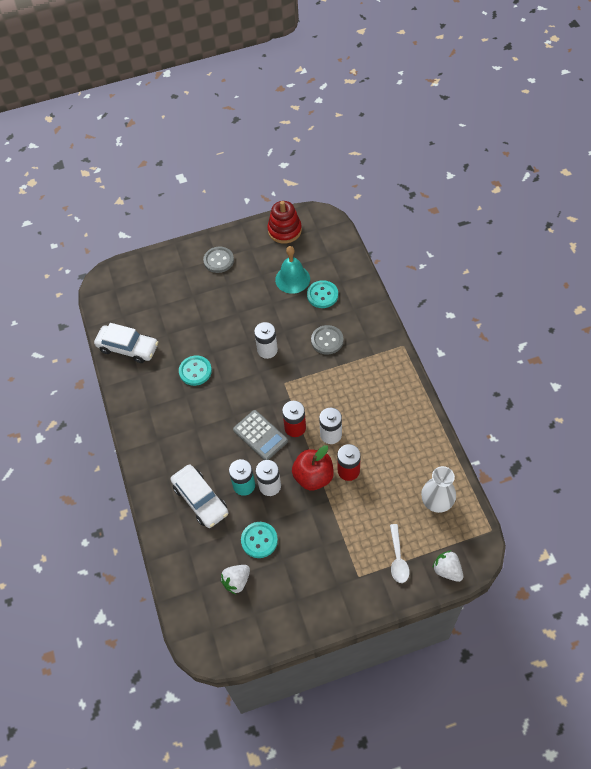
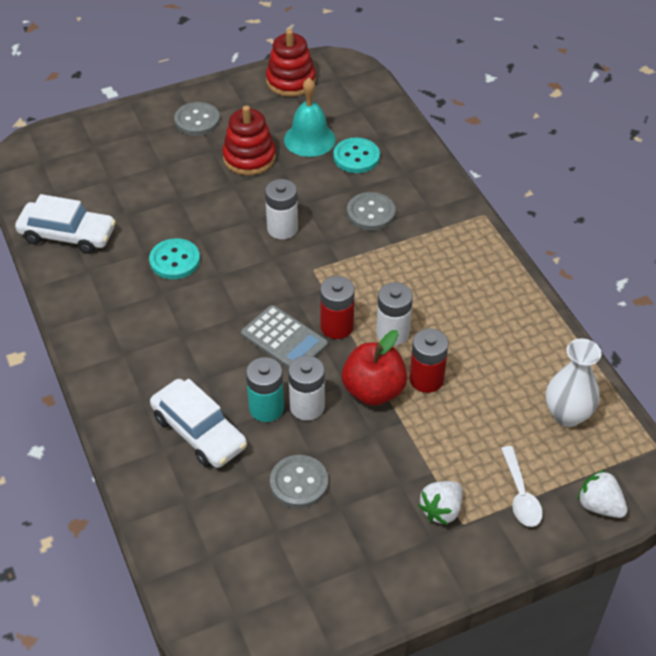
camera: 10 degrees left, 10 degrees down
(236, 581) = (269, 543): white strawberry -> white strawberry (441, 510)
(251, 292) = (249, 158): none -> red stacking toy
(259, 540) = (299, 483): turquoise button -> grey button

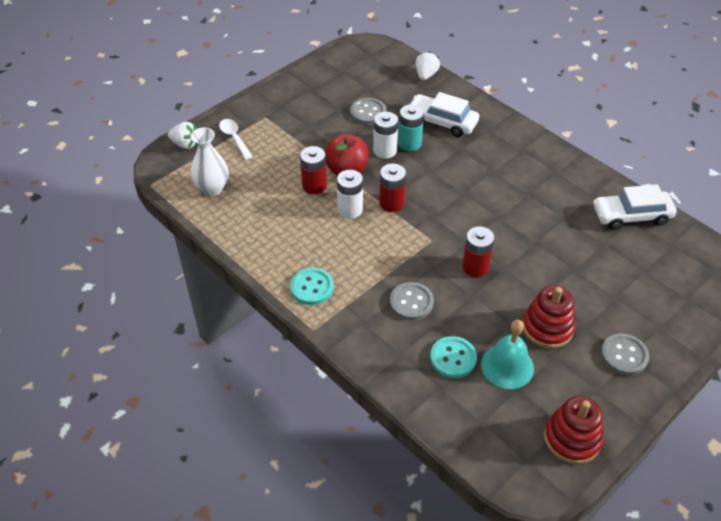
camera: 160 degrees right, 0 degrees up
(175, 260) = (537, 218): turquoise button -> turquoise button (312, 287)
(282, 228) = (475, 267): white battery -> red battery
(284, 339) = (423, 185): grey calculator -> none
(441, 510) = (279, 120): white strawberry -> white strawberry (426, 75)

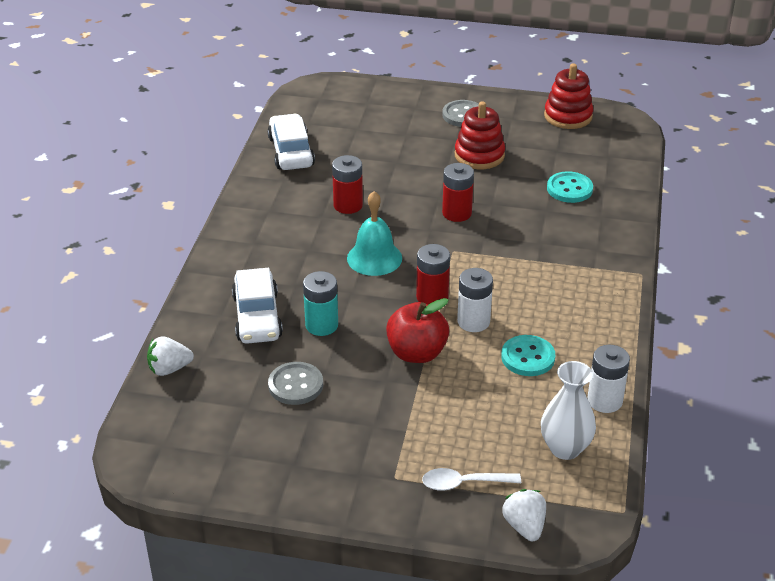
camera: 125 degrees left, 10 degrees down
(234, 138) = (463, 483): white spoon -> white spoon turned 60 degrees clockwise
(312, 287) = (600, 297): turquoise button -> turquoise button (528, 357)
(314, 186) = (468, 366): red battery -> red battery (348, 205)
(385, 150) = (353, 339): white battery -> white battery (604, 401)
(411, 302) = (541, 232): grey button -> none
(507, 366) = (542, 161): turquoise bell -> turquoise bell (374, 258)
(631, 215) = (291, 151): white car -> white car turned 150 degrees counterclockwise

